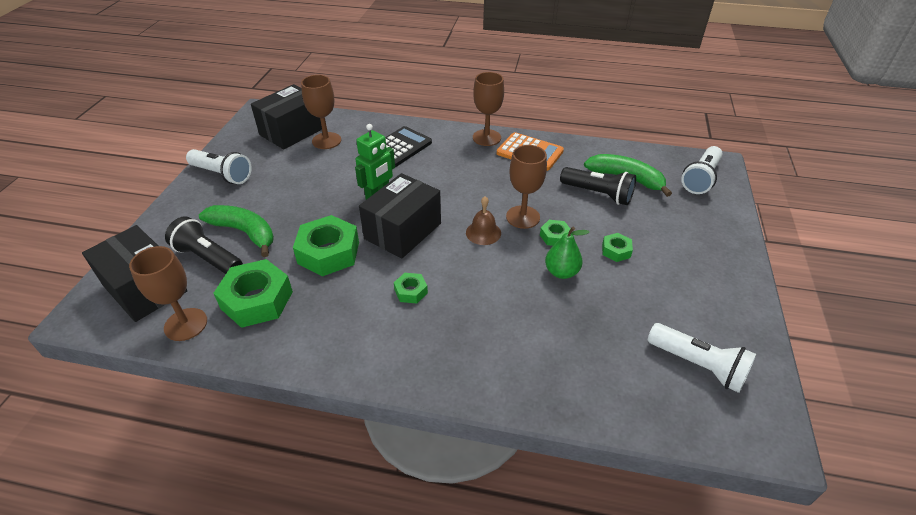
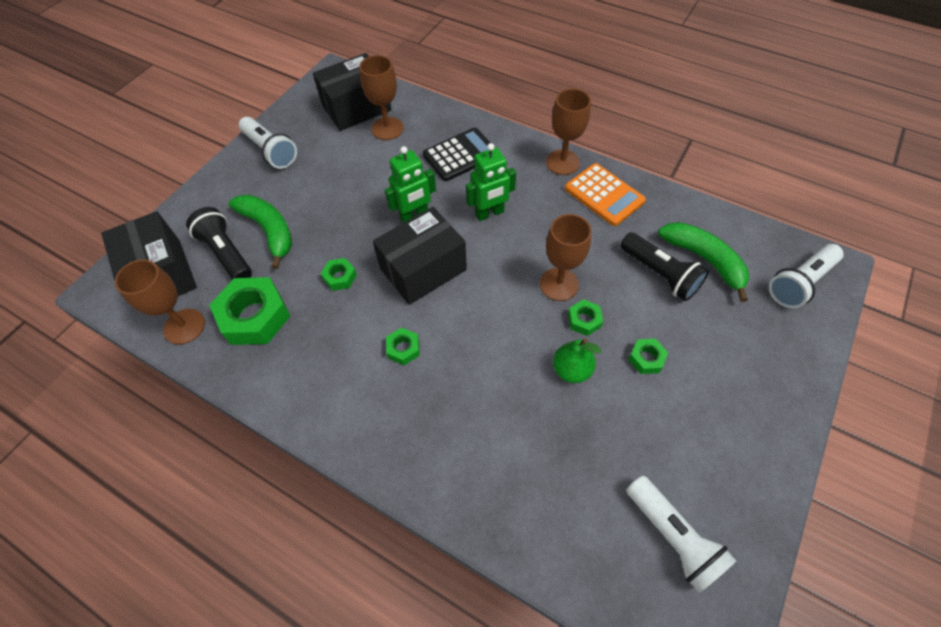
camera: 20 degrees right, 15 degrees up
(328, 252) = (340, 277): green nut -> green nut, size x0.49
(442, 181) = (489, 213): none -> green robot
(483, 232) = (507, 294): brown bell -> none

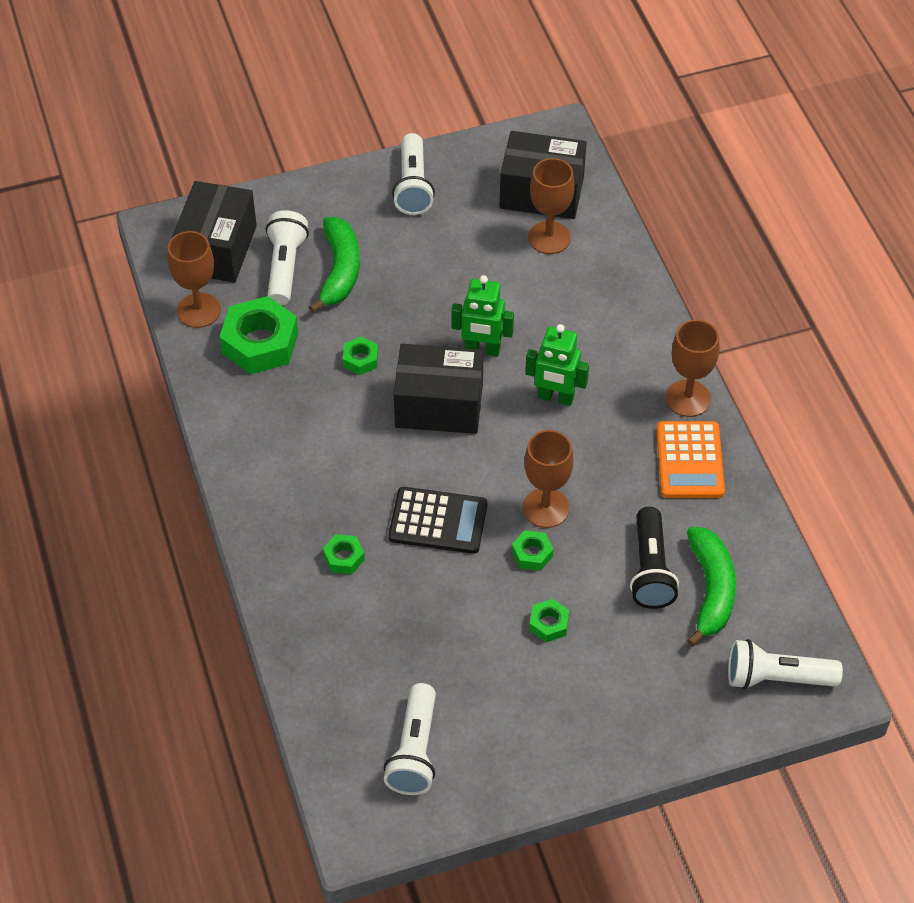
camera: 40 degrees right, 5 degrees down
(227, 253) = (285, 267): black flashlight -> white flashlight
(403, 349) = (354, 460): green nut -> green nut (344, 557)
(460, 155) = (592, 318): black calculator -> black calculator (438, 521)
(571, 370) = (474, 583): green pear -> none

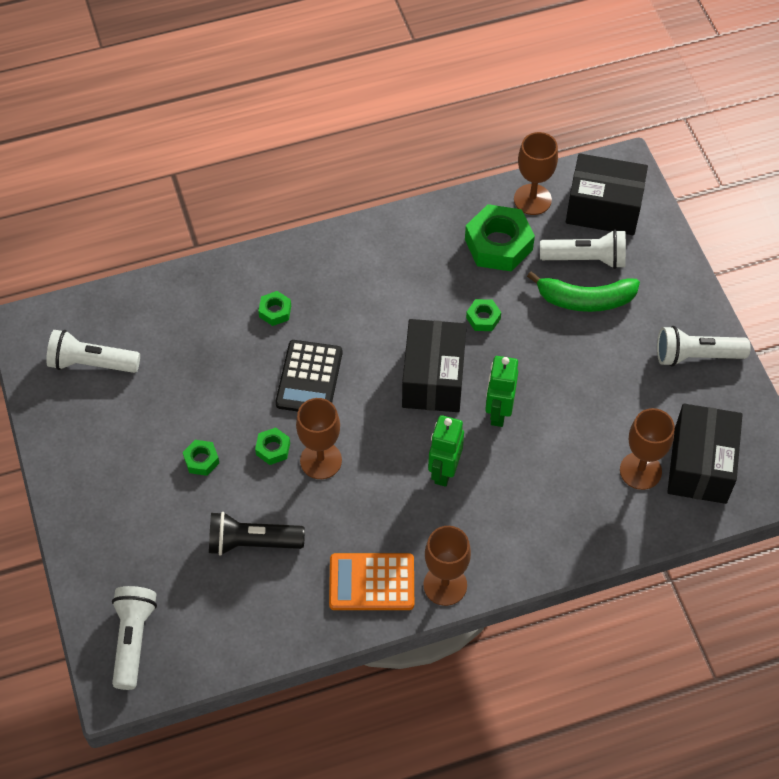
camera: 90 degrees right, 5 degrees up
(710, 590) = (228, 591): green banana -> none

